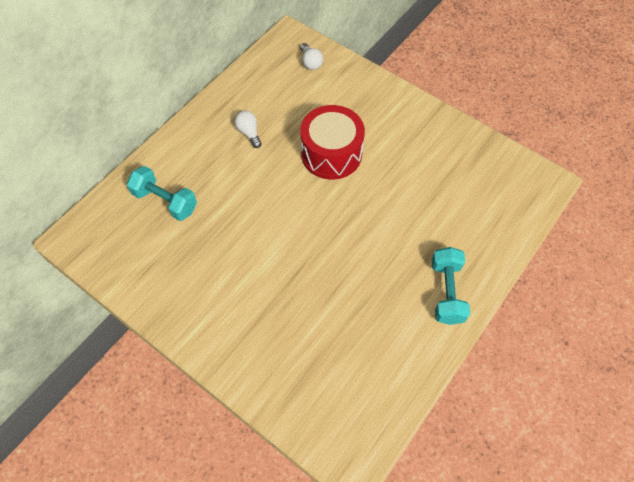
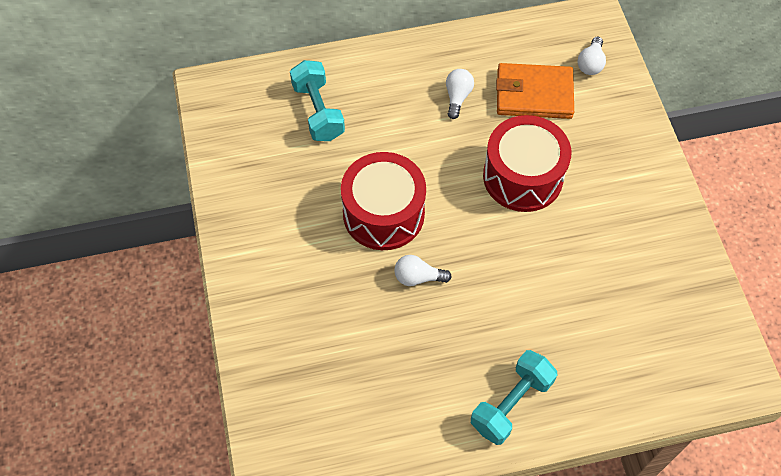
camera: 40 degrees right, 0 degrees up
(267, 235) = (383, 213): none -> red drum
(293, 101) = (534, 94): none -> orange wallet
(324, 259) = (418, 277): none -> white light bulb

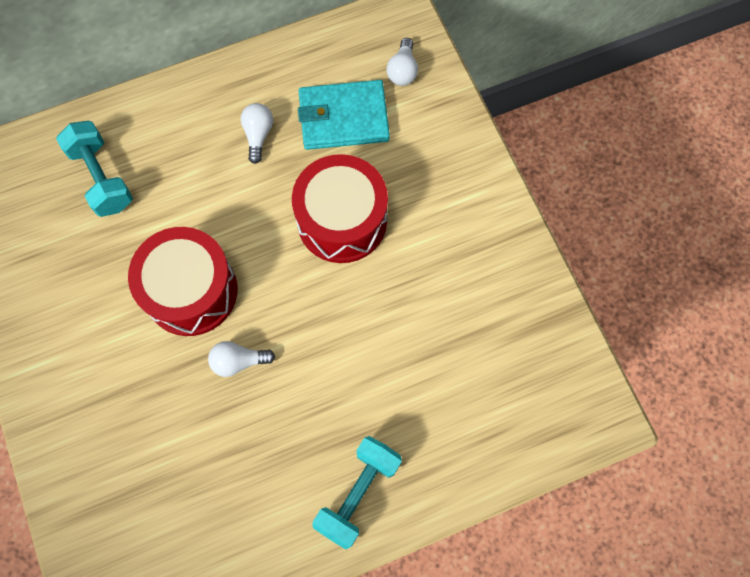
camera: 10 degrees left, 10 degrees up
(534, 94) = (343, 118): orange wallet -> turquoise wallet

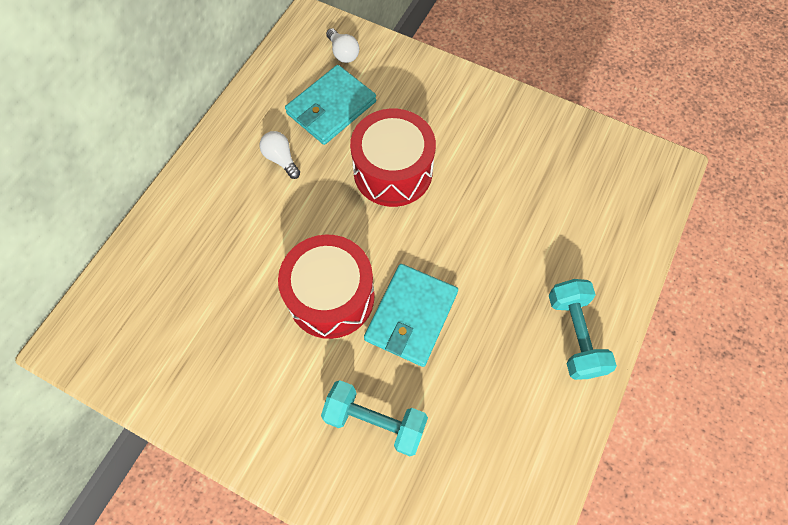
camera: 40 degrees left, 5 degrees down
(102, 178) = (187, 271): turquoise dumbbell -> turquoise dumbbell (375, 421)
(238, 361) = (411, 316): white light bulb -> turquoise wallet

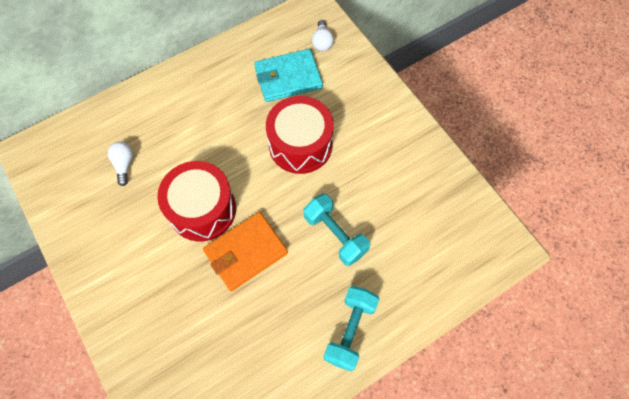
camera: 30 degrees right, 0 degrees up
(281, 159) = (231, 97): white light bulb -> white light bulb (124, 164)
(375, 421) = (176, 308): turquoise dumbbell -> turquoise dumbbell (335, 234)
(411, 316) = (245, 252): turquoise wallet -> orange wallet

